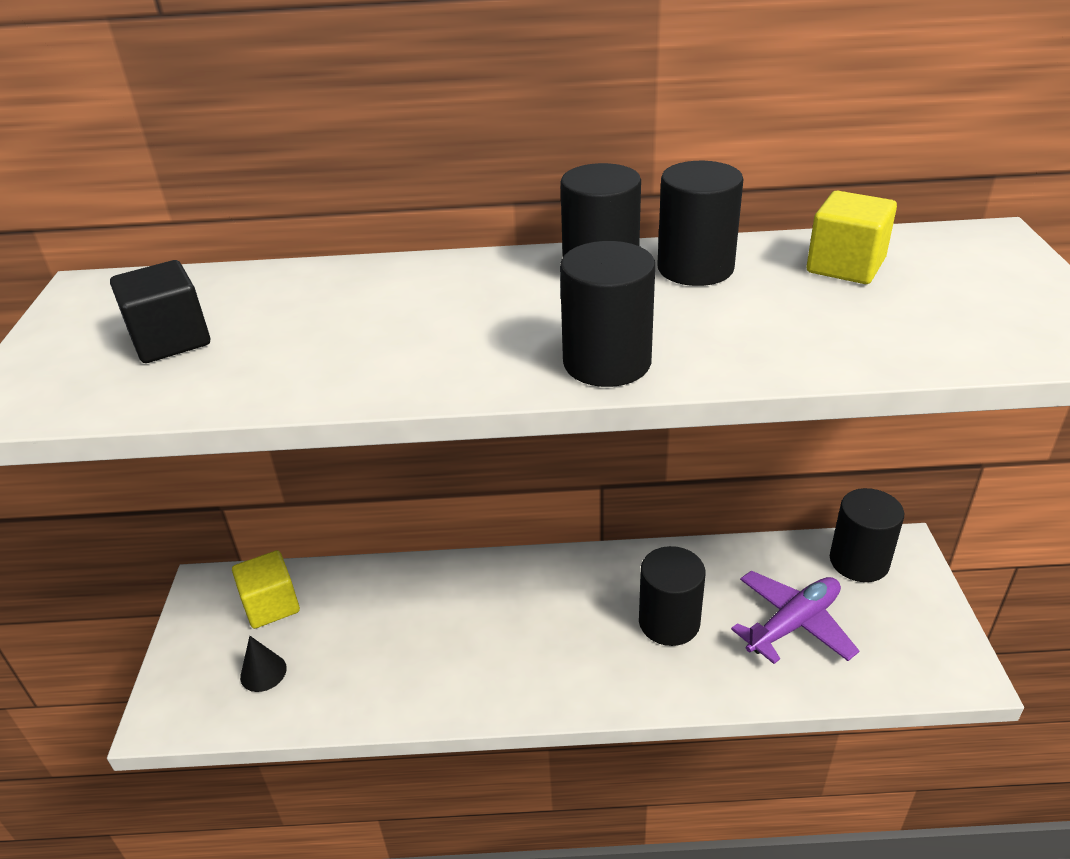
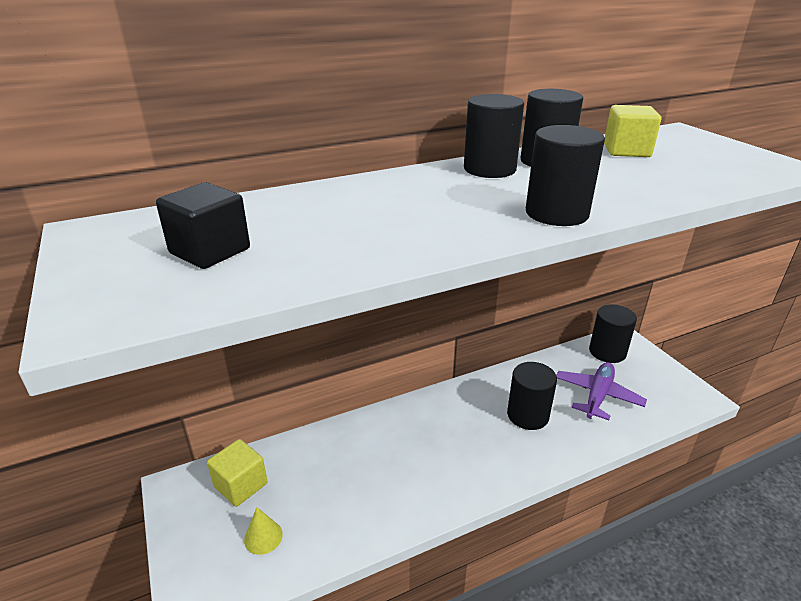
camera: 25 degrees left, 5 degrees down
(263, 672) = (263, 537): black cone -> yellow cone

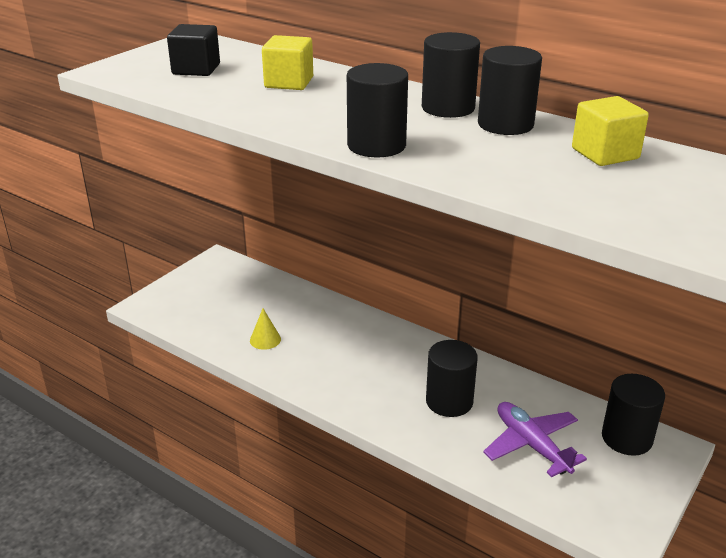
camera: 60 degrees right, 0 degrees up
(241, 485) = (239, 283): yellow cube -> yellow cube (289, 82)
(263, 537) = (205, 310): yellow cone -> yellow cone (265, 339)
(597, 396) = (531, 445): purple plane -> purple plane turned 120 degrees counterclockwise

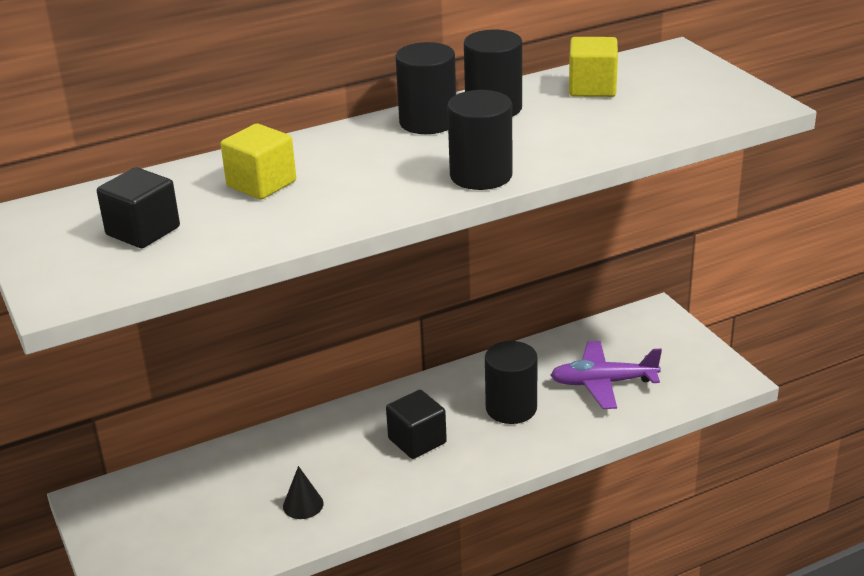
camera: 60 degrees left, 0 degrees up
(265, 339) = (303, 505): yellow cone -> black cone
(370, 366) = (417, 441): none -> black cube
(626, 438) = (629, 330): black cylinder -> none

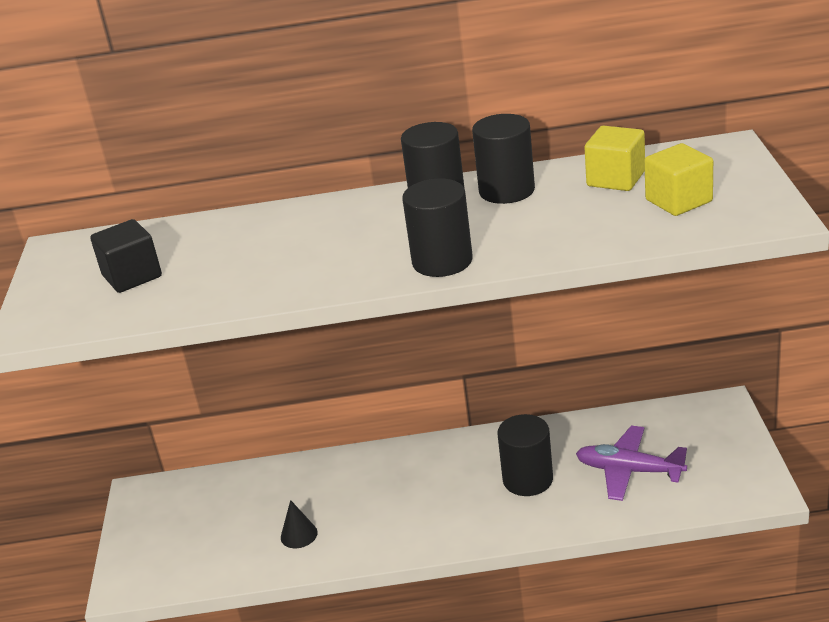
camera: 25 degrees right, 0 degrees up
(261, 184) = (254, 244): yellow cube -> yellow cube (678, 201)
(417, 441) = (426, 494): black cube -> none

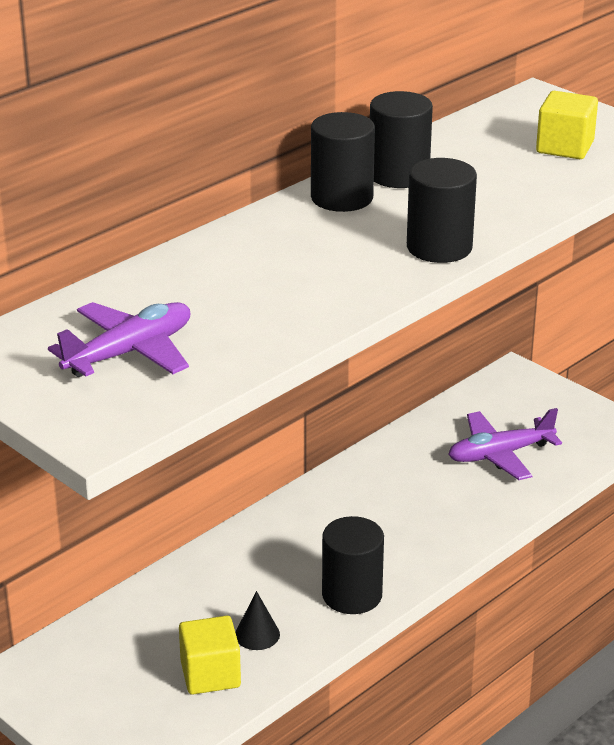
camera: 45 degrees left, 0 degrees up
(132, 276) = (129, 352): black cube -> purple plane
(528, 479) = (420, 496): black cylinder -> black cylinder (352, 595)
(616, 179) = (483, 142): yellow cube -> yellow cube (210, 674)

